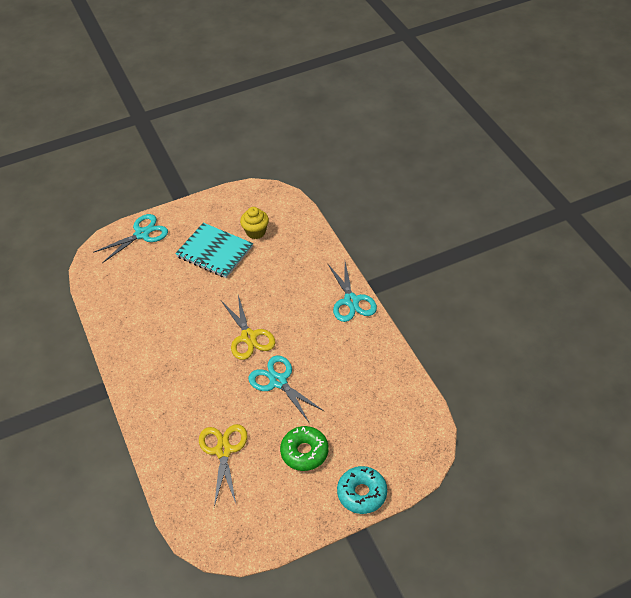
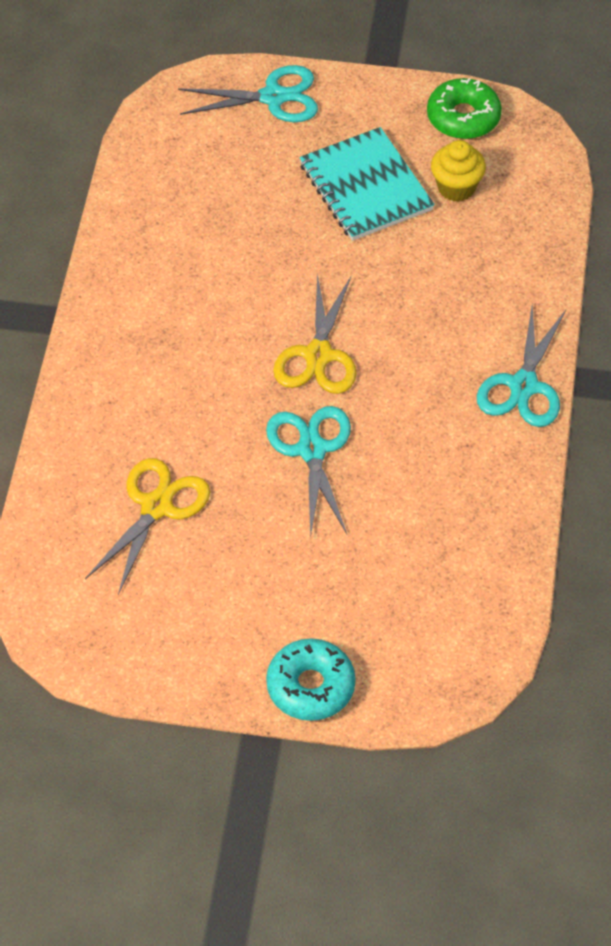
camera: 30 degrees right, 5 degrees up
(304, 452) = (272, 577): green donut -> green donut (463, 117)

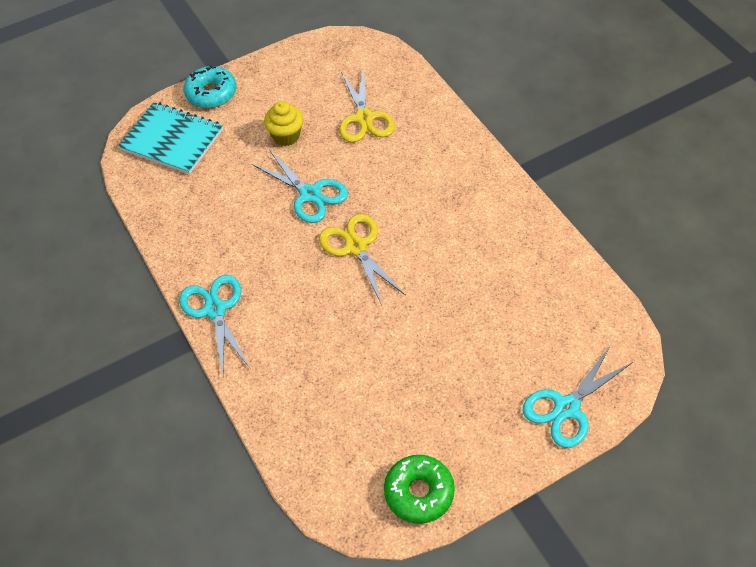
camera: 145 degrees right, 0 degrees up
(365, 187) = (434, 380): turquoise notebook -> turquoise notebook (172, 140)
(456, 187) = (372, 425): yellow cupcake -> yellow cupcake (286, 136)

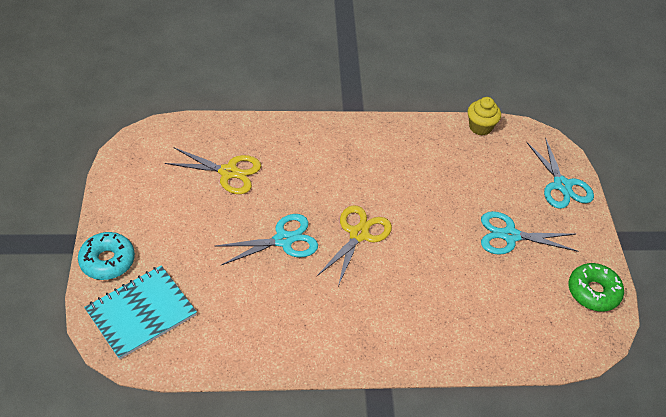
camera: 70 degrees left, 5 degrees down
(215, 310) = (363, 354): turquoise scissors -> turquoise scissors (510, 236)
(286, 136) = (206, 229): yellow cupcake -> yellow cupcake (480, 127)
(356, 247) = (358, 234): yellow scissors -> yellow scissors turned 120 degrees clockwise

